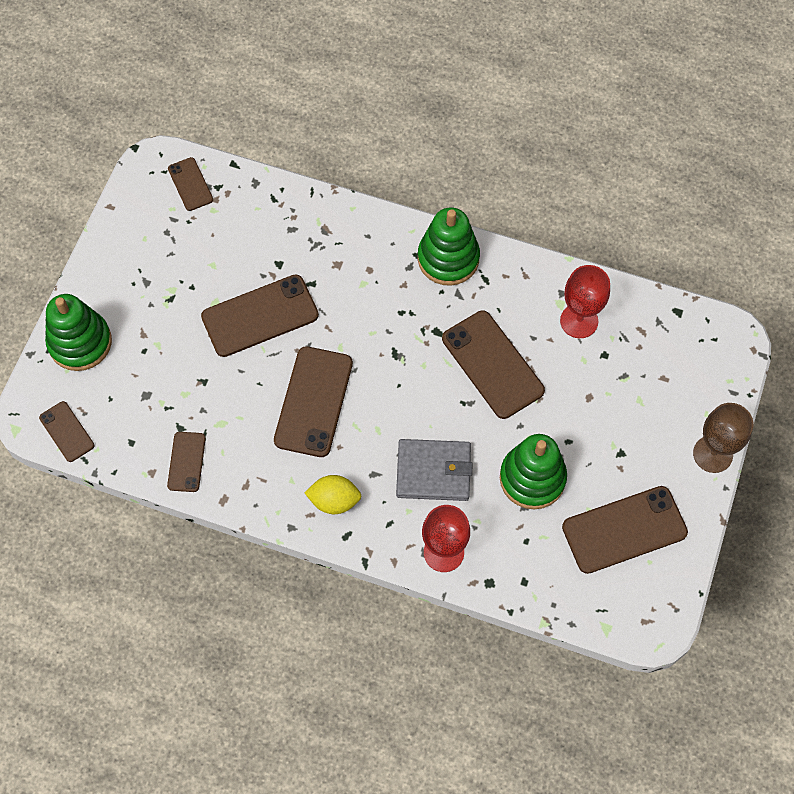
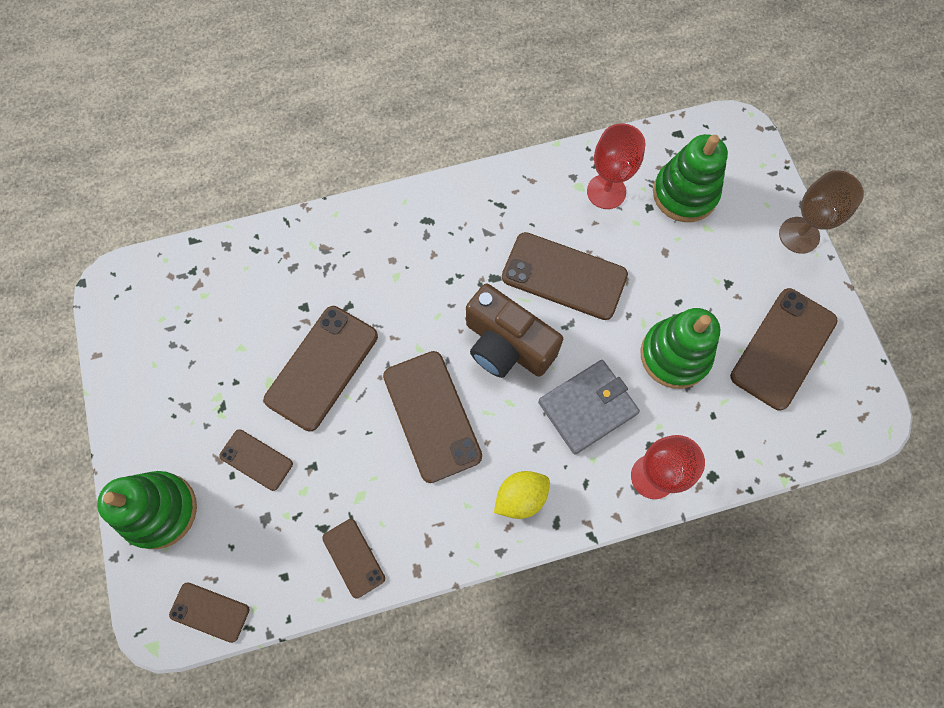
camera: 35 degrees left, 5 degrees up
(190, 184) = (163, 284): brown phone -> brown phone (256, 460)
(407, 387) = (506, 345): none -> brown camera
(448, 258) = (455, 206): green stacking toy -> green stacking toy (684, 194)

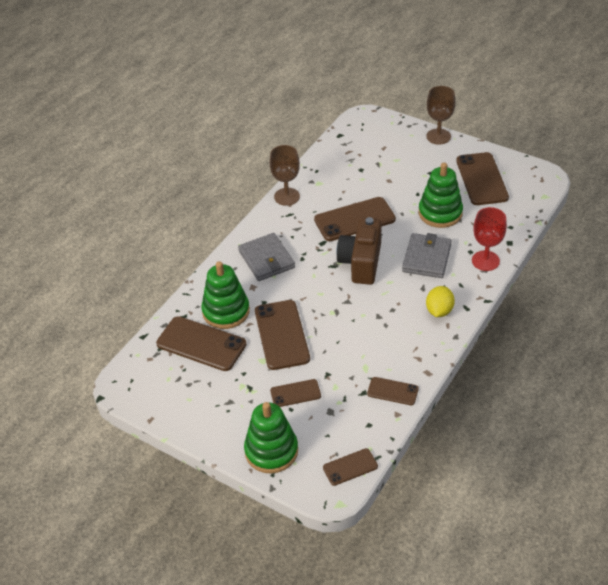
camera: 40 degrees left, 25 degrees down
(411, 248) = (266, 259): none -> grey wallet
(432, 415) = (360, 313): brown phone -> brown phone (201, 344)
(506, 345) = (361, 262): brown camera -> brown camera turned 105 degrees clockwise
(523, 176) = (287, 196): none -> brown goblet
(606, 191) = (334, 176): red goblet -> none
(684, 194) = (370, 154): green stacking toy -> green stacking toy (226, 311)

